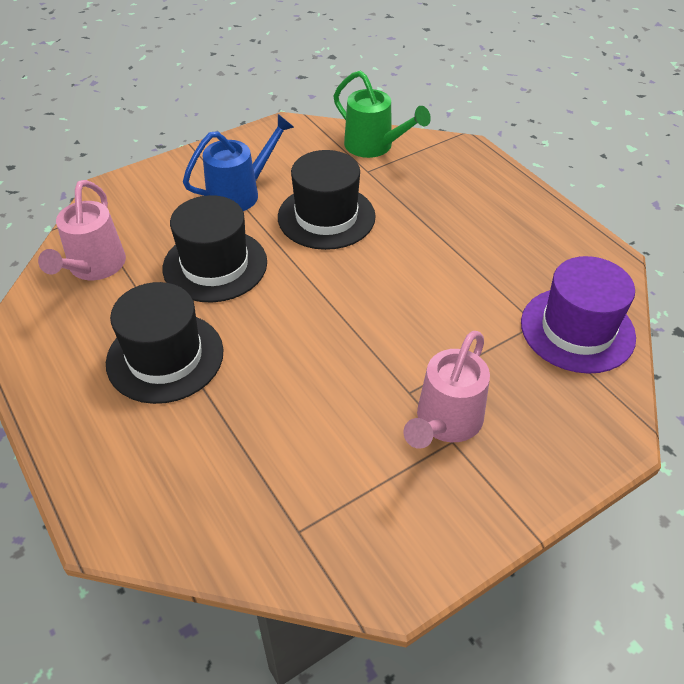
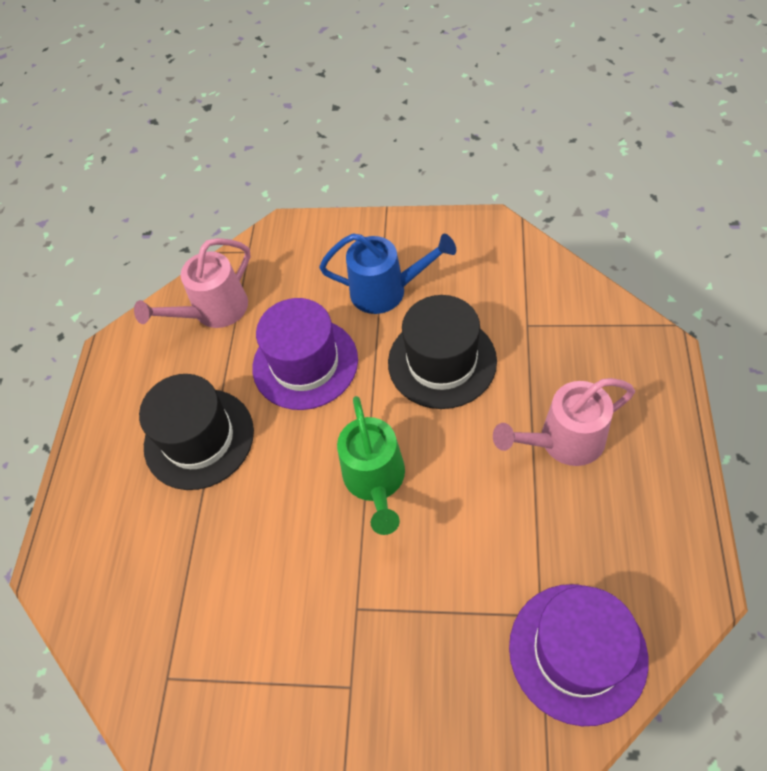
camera: 45 degrees right, 10 degrees up
(215, 265) = (305, 363): black hat -> purple hat
(374, 147) = (559, 297): green watering can -> green watering can (375, 482)
(444, 423) = (359, 664): pink watering can -> pink watering can (562, 441)

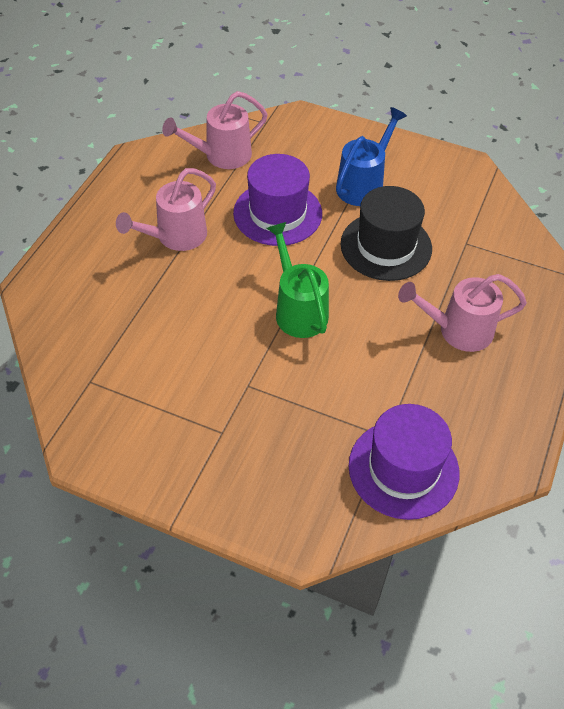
camera: 10 degrees right, 5 degrees down
(199, 438) = (175, 237): black hat -> pink watering can
(375, 482) = (298, 309): green watering can -> green watering can turned 150 degrees clockwise
(387, 291) = (364, 184): blue watering can -> blue watering can turned 75 degrees counterclockwise

